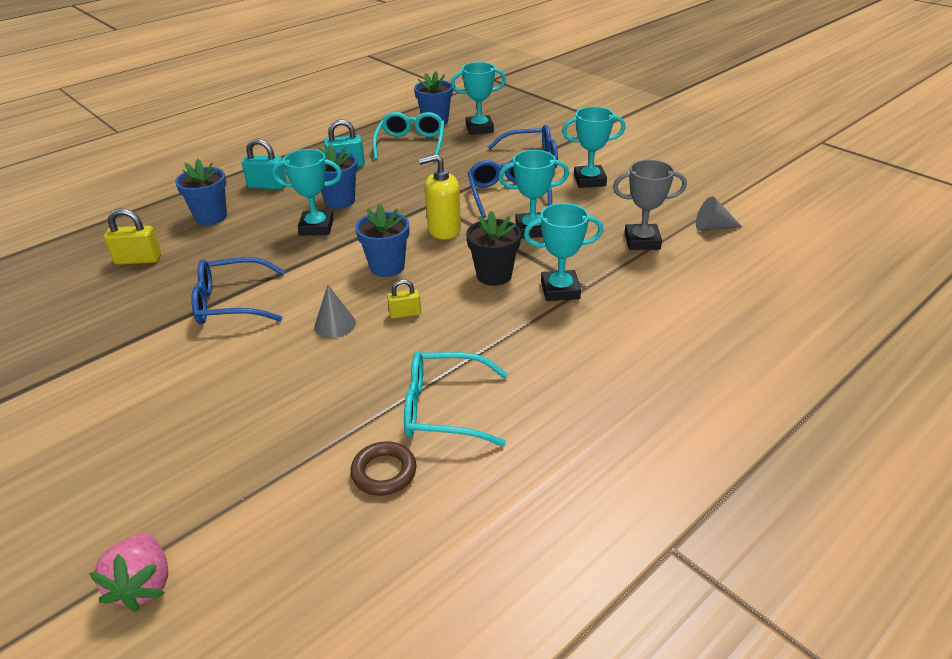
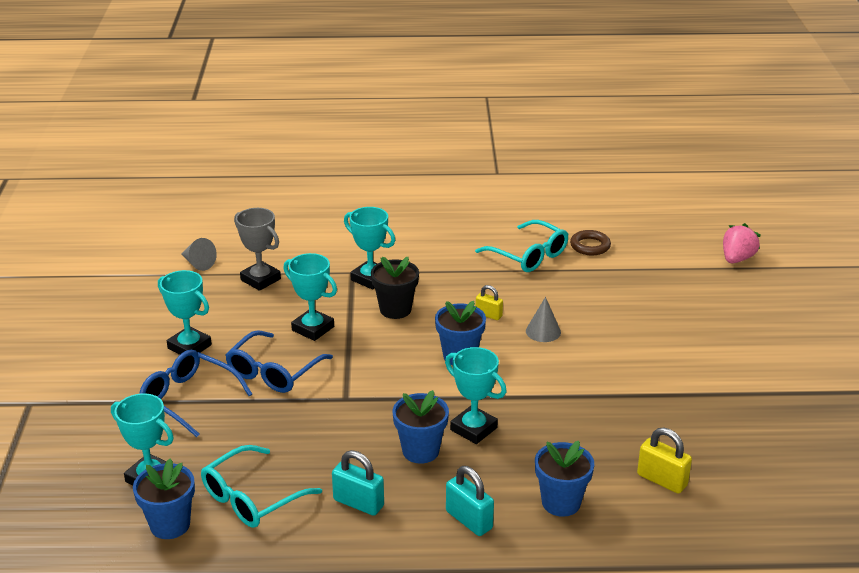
camera: 140 degrees left, 5 degrees down
(231, 303) = (605, 388): blue glasses -> none
(444, 230) = (375, 365): yellow soap dispenser -> none

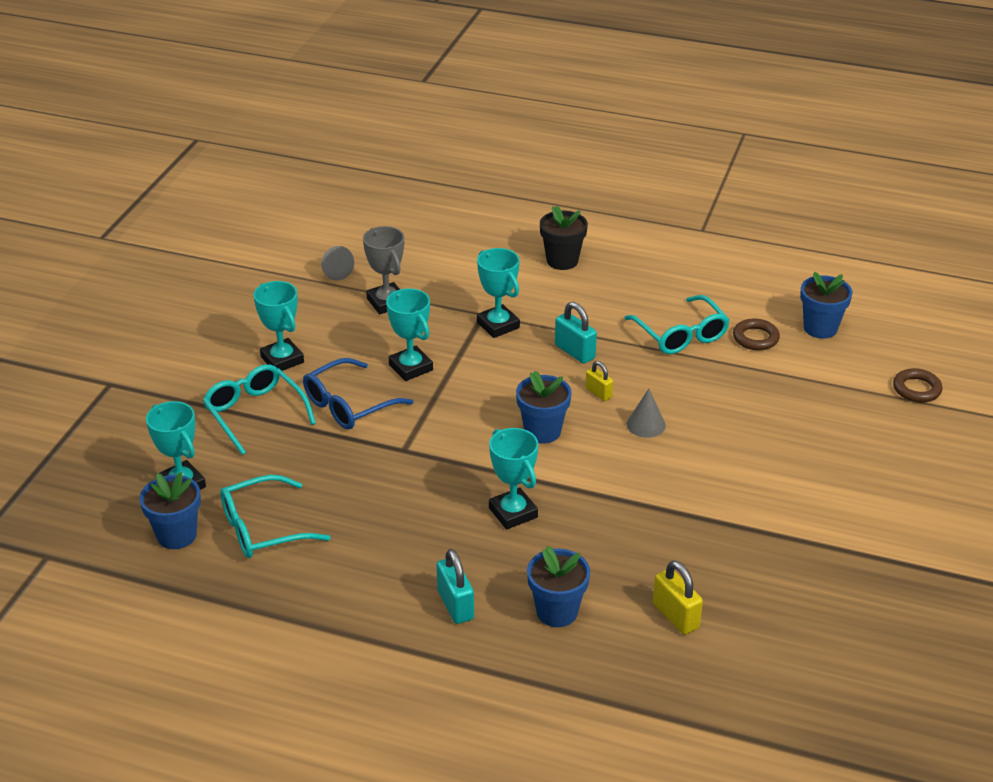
camera: 20 degrees right, 5 degrees up
(188, 398) = (254, 413): blue glasses -> turquoise glasses
(358, 503) = (359, 560): turquoise padlock -> turquoise padlock (575, 352)
(395, 309) = (505, 365): black flower pot -> black flower pot (562, 261)
(420, 451) = (447, 522): blue flower pot -> blue flower pot (820, 328)
(737, 259) = (916, 389): pink strawberry -> brown ring

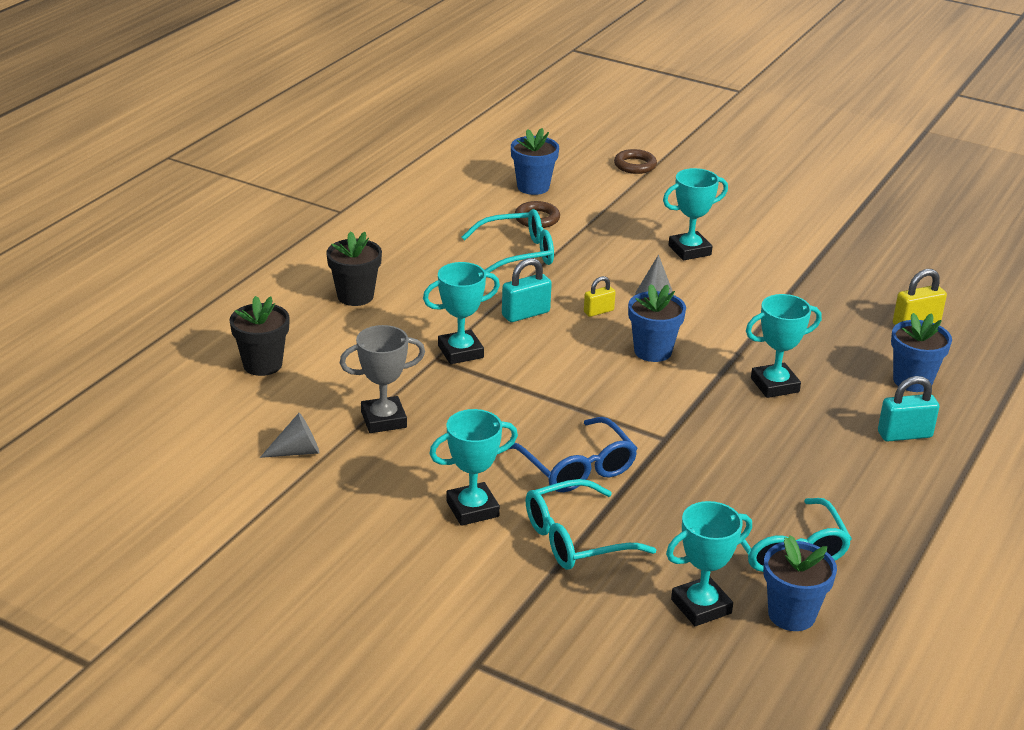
camera: 80 degrees left, 5 degrees down
(411, 367) = (519, 417): turquoise trophy -> turquoise trophy (689, 250)
(443, 236) = (262, 364): none -> black flower pot

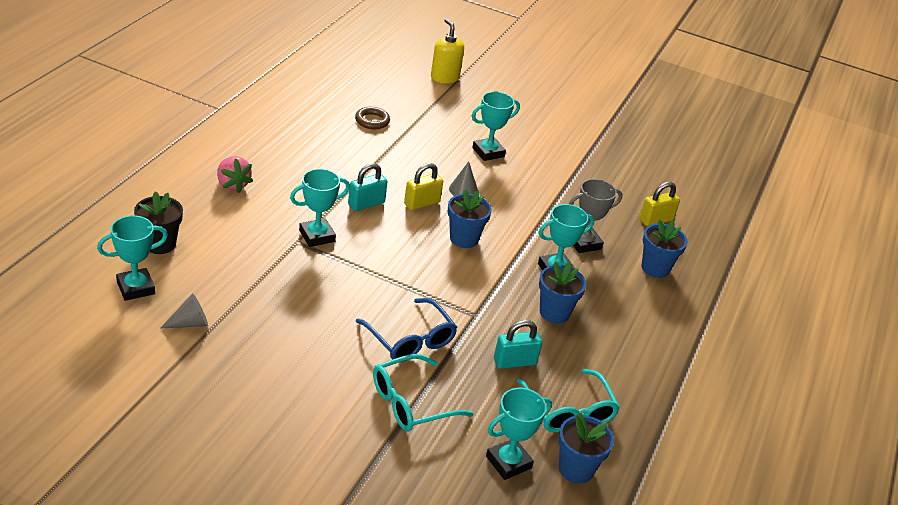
camera: 10 degrees left, 5 degrees up
(355, 296) = (232, 184): black flower pot -> pink strawberry
(383, 420) = (258, 295): grey trophy -> grey trophy (584, 243)
(472, 509) = (330, 376): turquoise trophy -> turquoise trophy (135, 288)
(518, 253) = (359, 151): turquoise glasses -> none
(533, 187) = (368, 93): blue flower pot -> blue flower pot (554, 312)
(598, 311) = (422, 203): yellow padlock -> yellow padlock, size x1.57
(635, 165) = (444, 77): brown ring -> yellow soap dispenser
(904, 435) = (651, 314): turquoise padlock -> turquoise padlock (514, 362)

